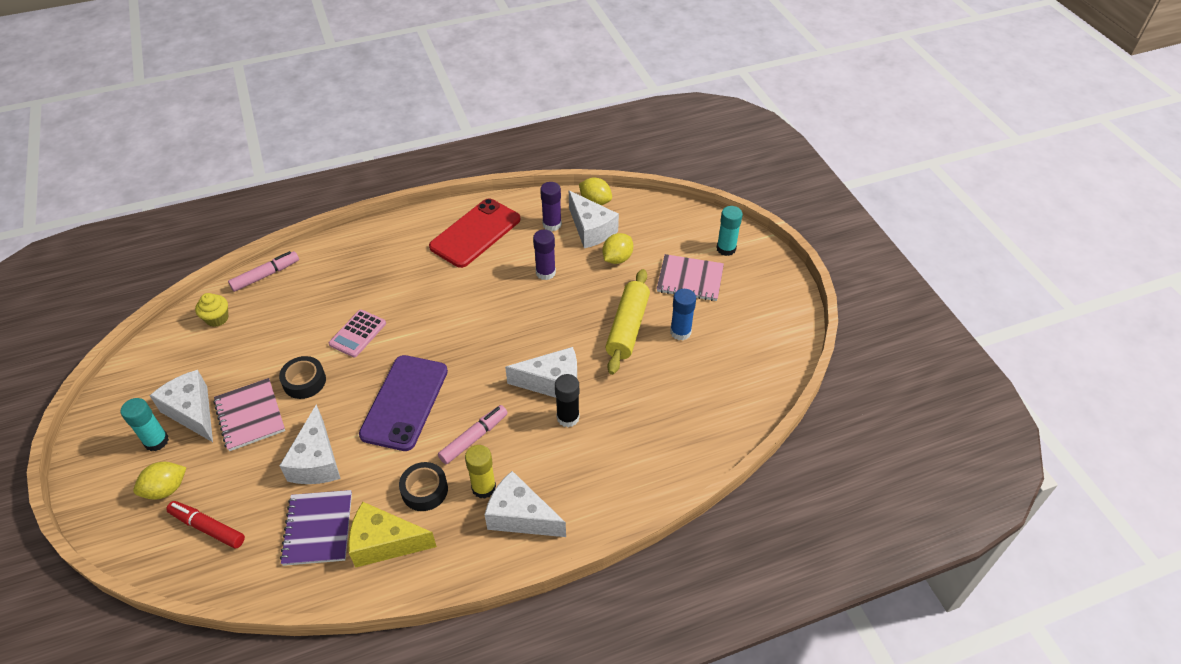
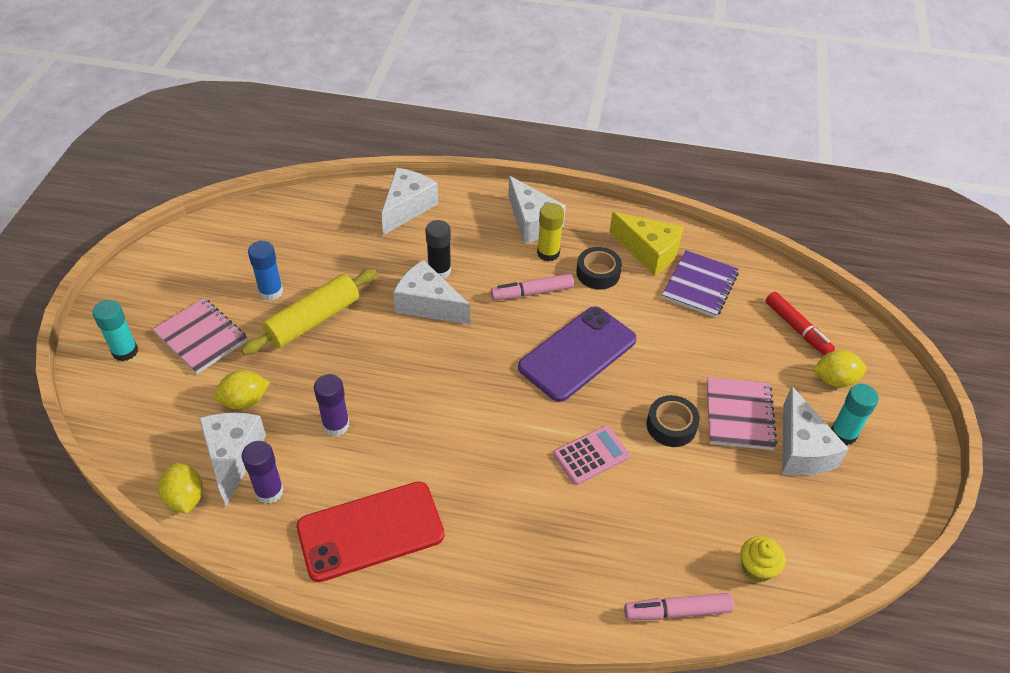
camera: 150 degrees left, 0 degrees up
(317, 461) = (683, 339): white cheese -> white cheese (407, 207)

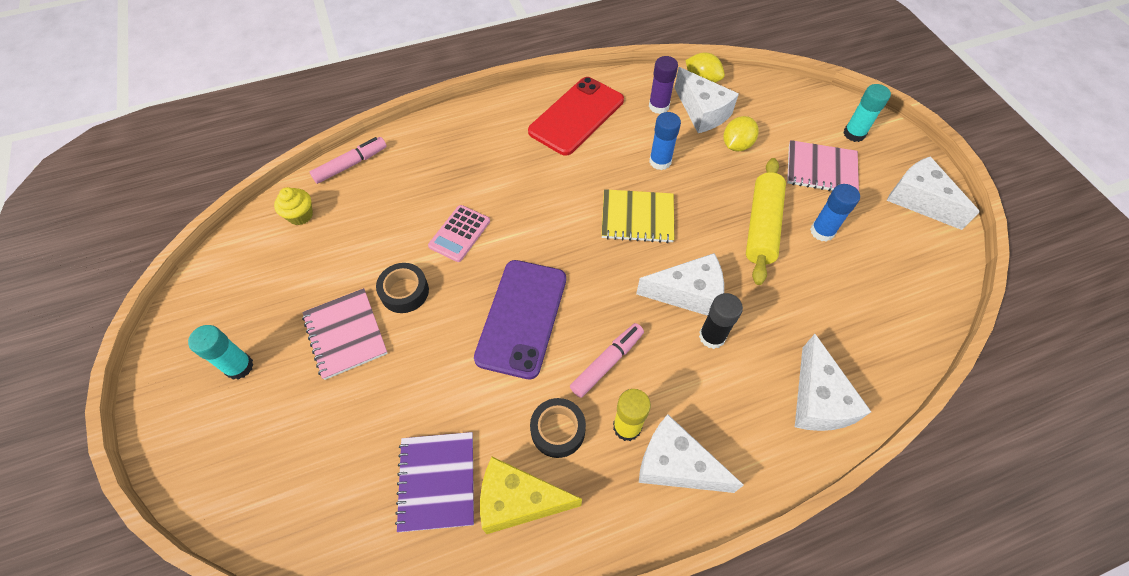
camera: 150 degrees right, 10 degrees up
(336, 425) = (660, 161): purple glue stick -> blue glue stick
(411, 382) = (637, 217): none -> yellow notebook
(797, 329) = (305, 480): red marker -> none
(801, 449) = (279, 329): white cheese -> white cheese (919, 200)
(834, 380) = (253, 429): yellow lemon -> none

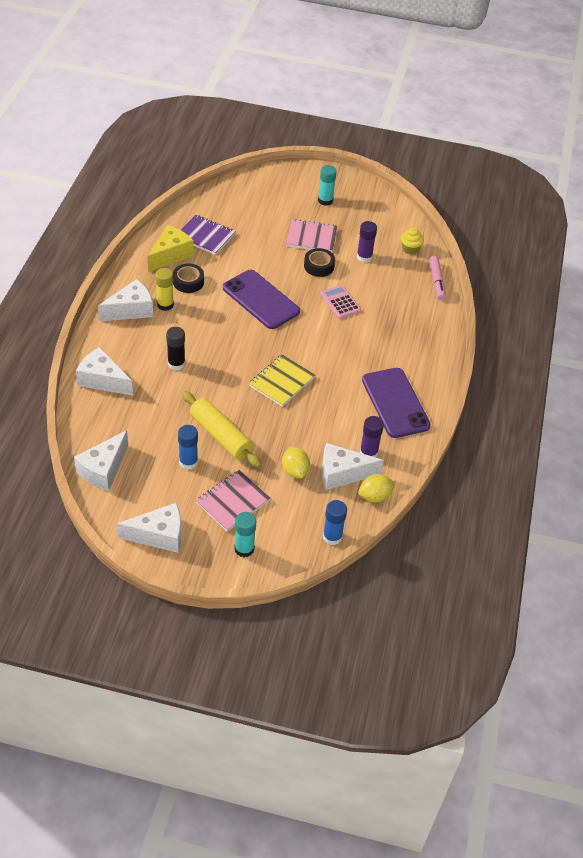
camera: 120 degrees right, 10 degrees down
(350, 253) = (364, 257): none -> purple glue stick
(576, 116) = (395, 403): red phone -> purple phone
(607, 362) = (204, 316): pink marker -> none
(660, 161) = (316, 420): blue glue stick -> blue glue stick (332, 537)
(688, 293) = (210, 371): white cheese -> white cheese (103, 470)

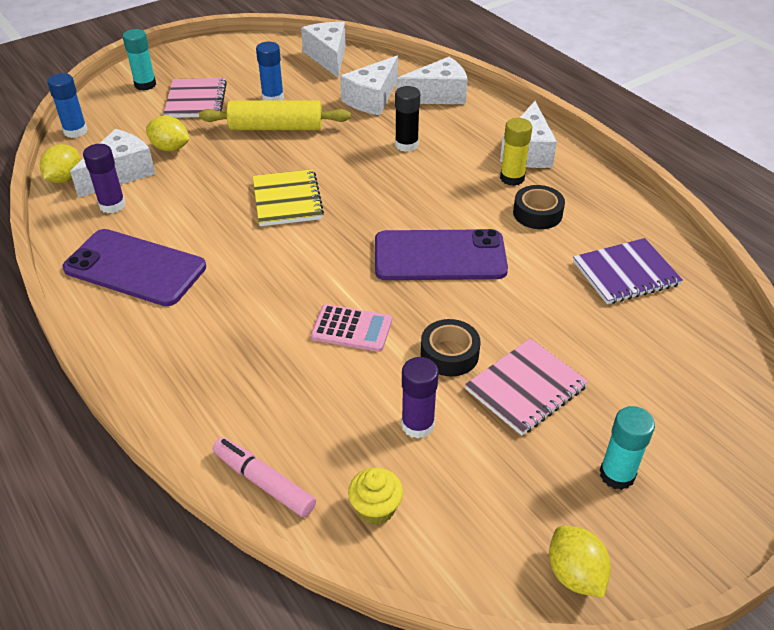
camera: 135 degrees right, 5 degrees down
(159, 535) = (224, 55): white cheese -> white cheese (372, 99)
(170, 255) = (608, 224): yellow cheese -> none
(376, 196) = (575, 574): none -> yellow lemon

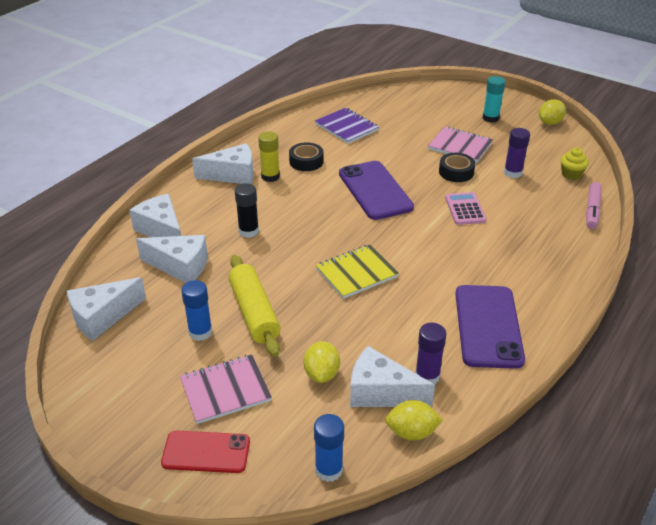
camera: 110 degrees left, 5 degrees down
(145, 85) = (206, 452): turquoise glue stick -> red phone

